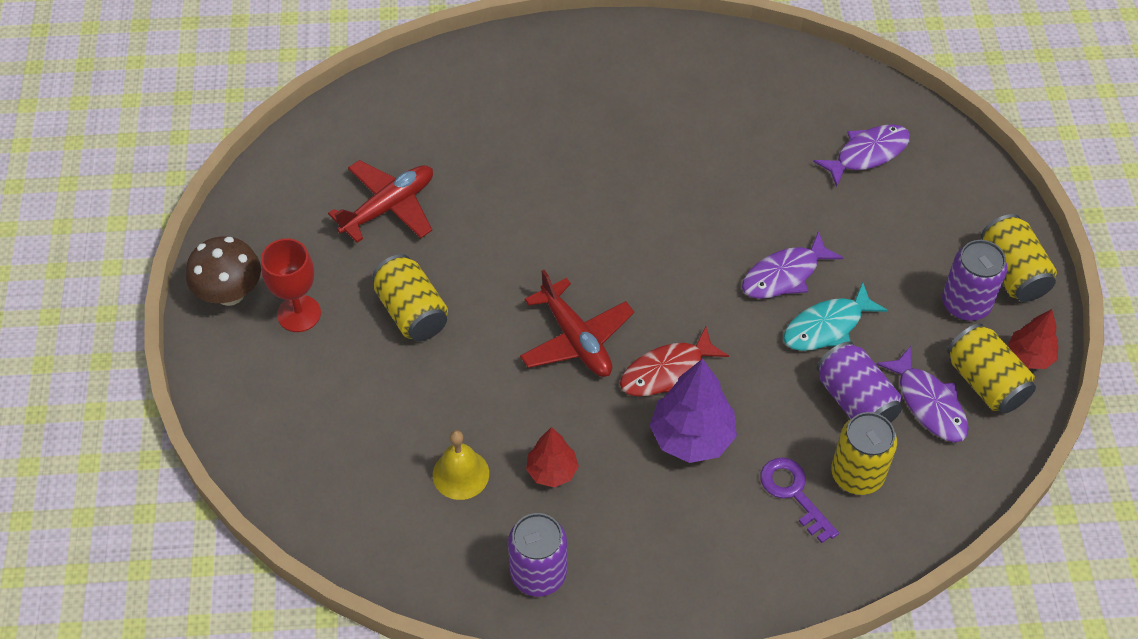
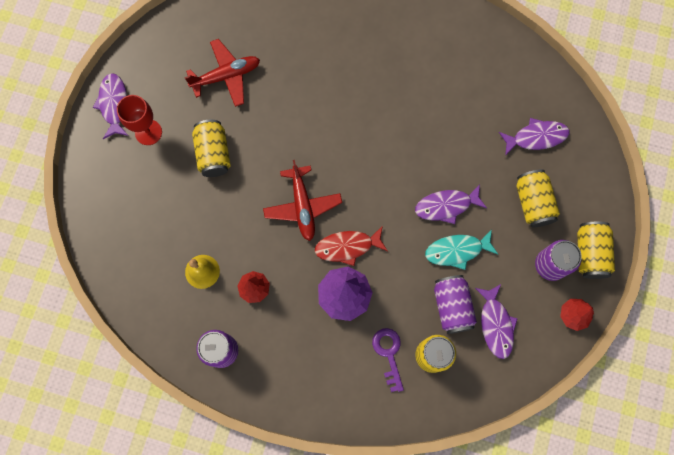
camera: 20 degrees right, 20 degrees up
(230, 293) = (114, 104): brown mushroom -> purple fish
(985, 382) = (537, 323): yellow can -> yellow can (533, 203)

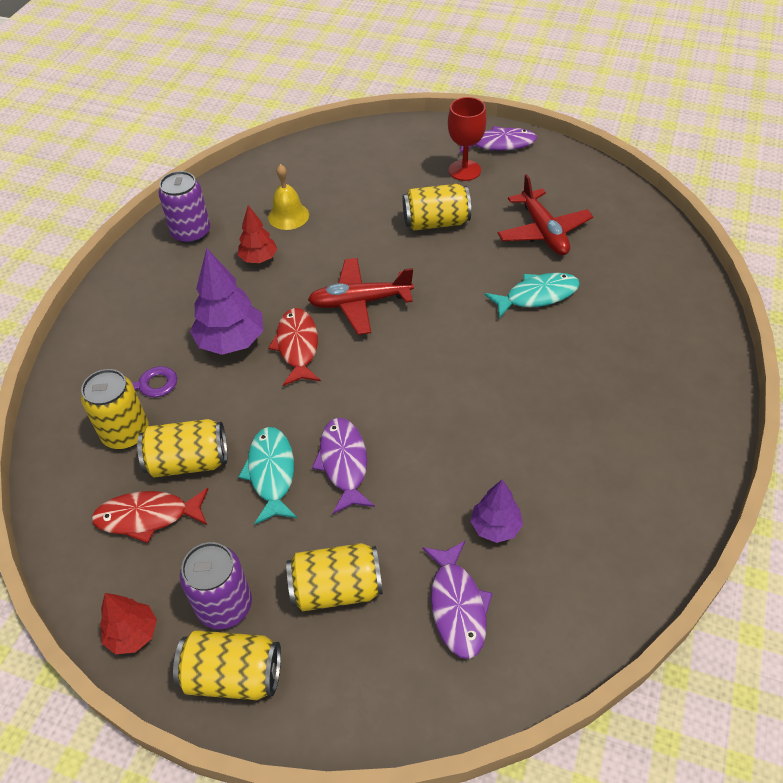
camera: 95 degrees right, 25 degrees down
(295, 84) = (537, 296): none -> turquoise fish
(452, 306) = (188, 462): purple can -> yellow can
(484, 116) = (495, 527): none -> purple tree
(495, 324) = (148, 517): purple fish -> red fish

